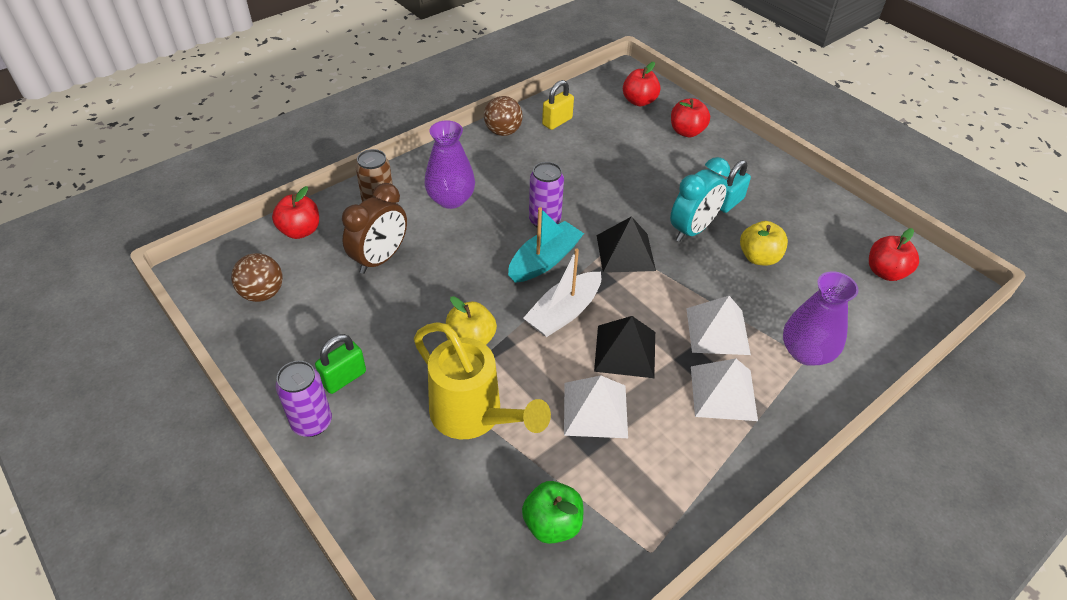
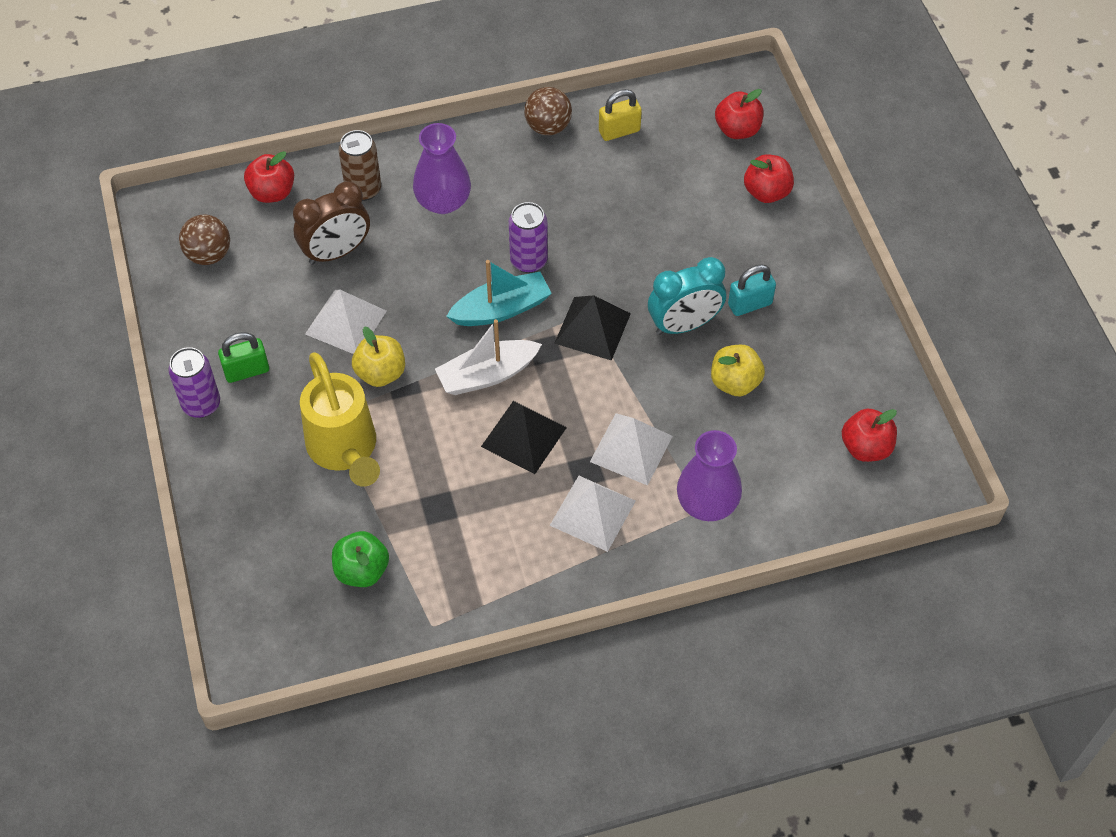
camera: 25 degrees right, 10 degrees up
(595, 410) = (459, 484): white pyramid -> white pyramid (345, 322)

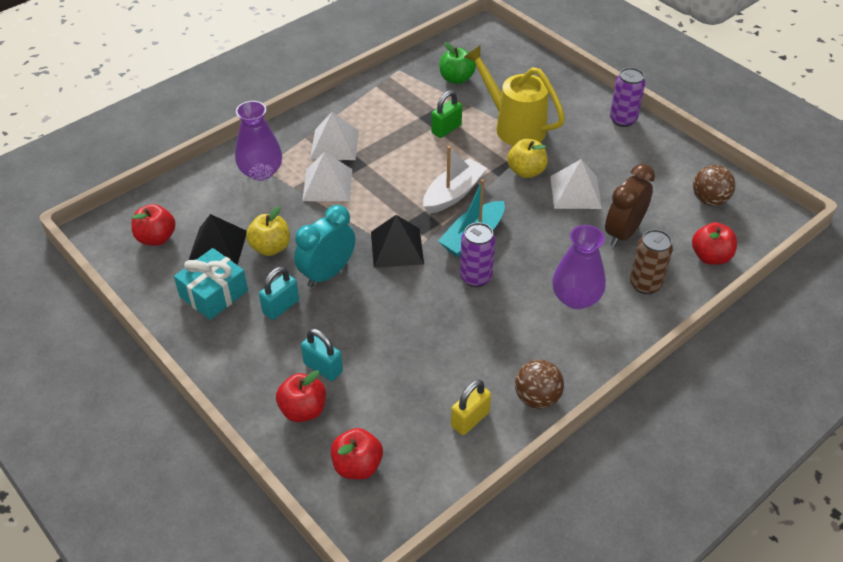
camera: 155 degrees right, 10 degrees down
(247, 371) = (613, 144): green padlock -> green padlock (446, 129)
(524, 436) = (404, 168): black pyramid -> black pyramid (217, 247)
(732, 224) = (323, 368): none -> turquoise padlock
(817, 347) = (213, 294): none -> turquoise gift

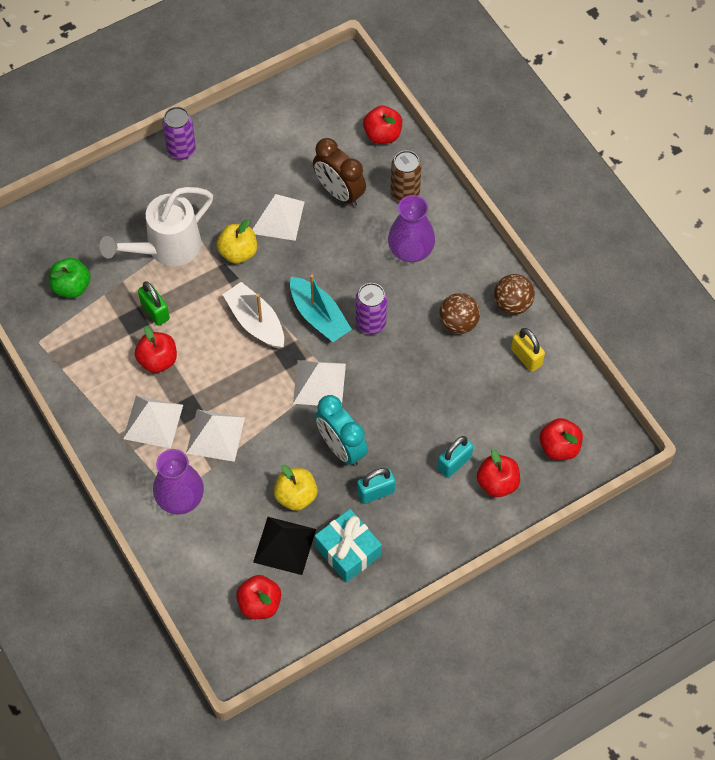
camera: 80 degrees left, 15 degrees up
(281, 307) = (376, 492): turquoise padlock -> turquoise padlock turned 75 degrees counterclockwise
(397, 138) = (158, 360): none -> red apple
(397, 247) = (319, 383): black pyramid -> white pyramid
(514, 126) = (167, 248): yellow watering can -> white watering can
(709, 200) = (312, 113): brown ball -> brown ball (458, 323)

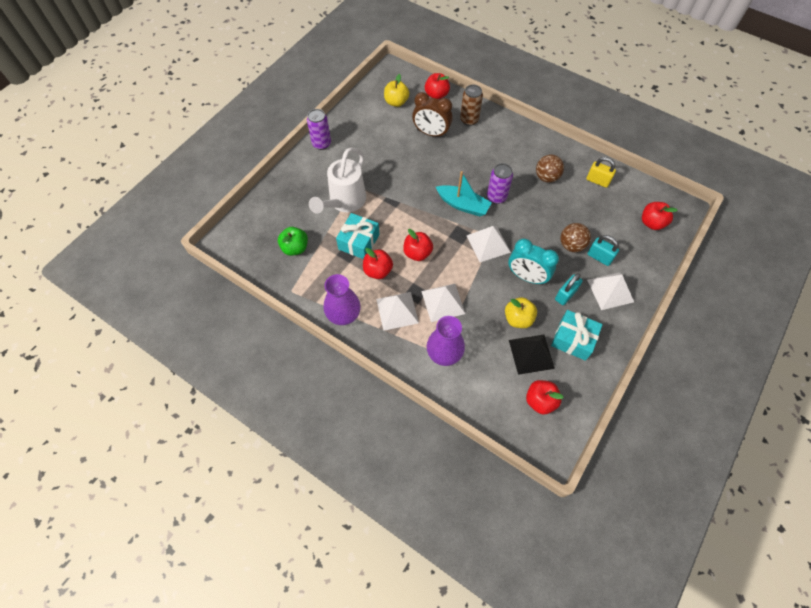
camera: 25 degrees left, 0 degrees up
(155, 311) = (359, 242): green padlock -> turquoise gift
(238, 252) = (391, 187): yellow apple -> yellow apple (396, 102)
(255, 322) = (426, 223): white boat -> none
(277, 217) = (402, 159): white pyramid -> white pyramid (610, 290)
(410, 250) = (492, 148): purple vase -> purple vase (343, 314)
(454, 463) = (599, 257): turquoise padlock -> turquoise padlock turned 75 degrees counterclockwise
(497, 483) = (632, 258): red apple -> red apple (417, 253)
(512, 304) = (569, 155): brown ball -> brown ball (571, 245)

